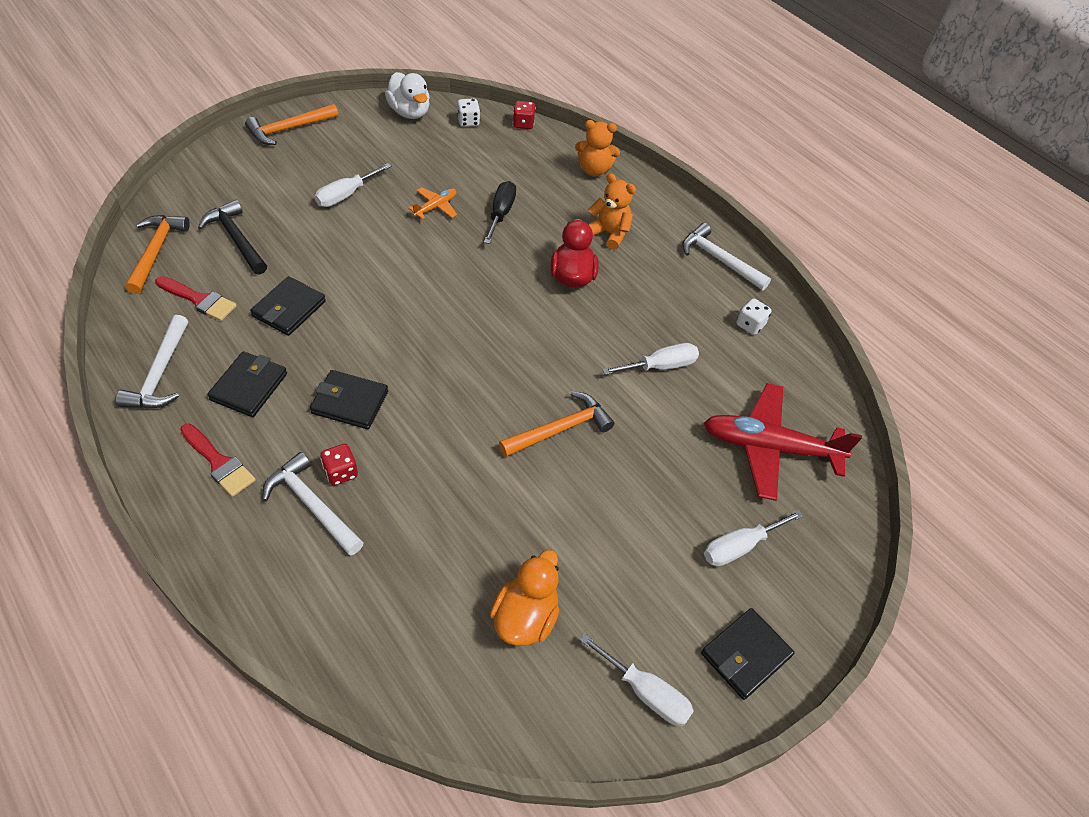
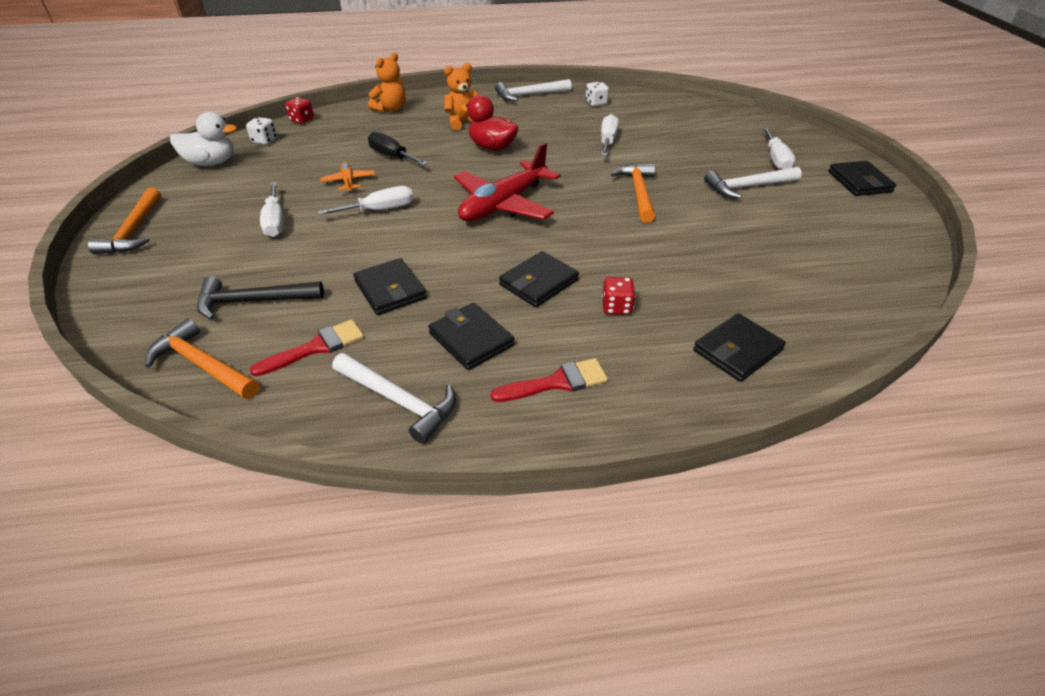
camera: 55 degrees left, 10 degrees down
(312, 505) = (644, 333): white hammer -> white hammer (747, 187)
(318, 586) = (737, 350): none -> black wallet
(525, 617) = (804, 254): orange duck -> none
(645, 692) = (880, 224): white screwdriver -> white screwdriver (380, 210)
(769, 447) = (702, 127): red plane -> red plane (503, 204)

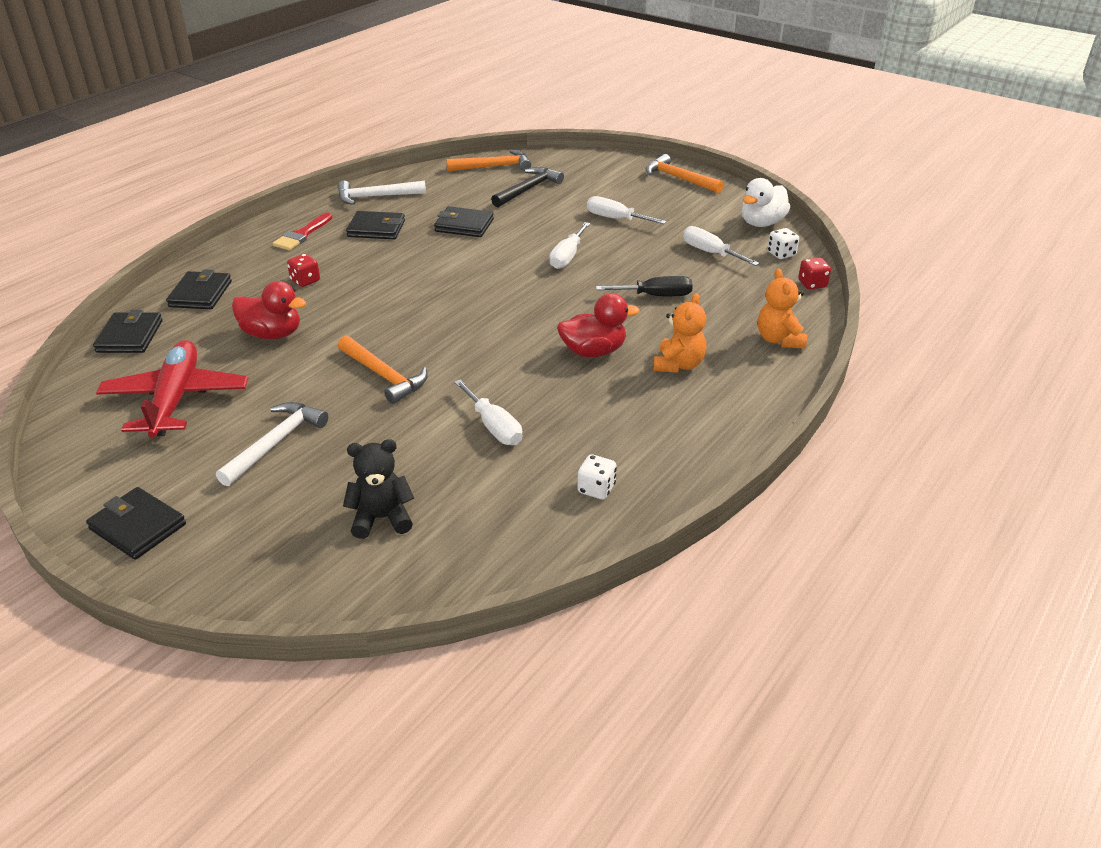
camera: 135 degrees right, 5 degrees down
(315, 348) = (454, 192): red brush -> none
(348, 181) = (636, 261): orange plane -> none
(503, 204) = (486, 305): red plane -> red plane (176, 399)
(529, 95) = (696, 452): white hammer -> none
(539, 283) = (376, 270): black wallet -> black wallet (130, 336)
(694, 264) = (272, 334): none -> red duck
(713, 133) = (381, 518): none -> black teddy bear
(776, 159) = (265, 510): white screwdriver -> white screwdriver (710, 253)

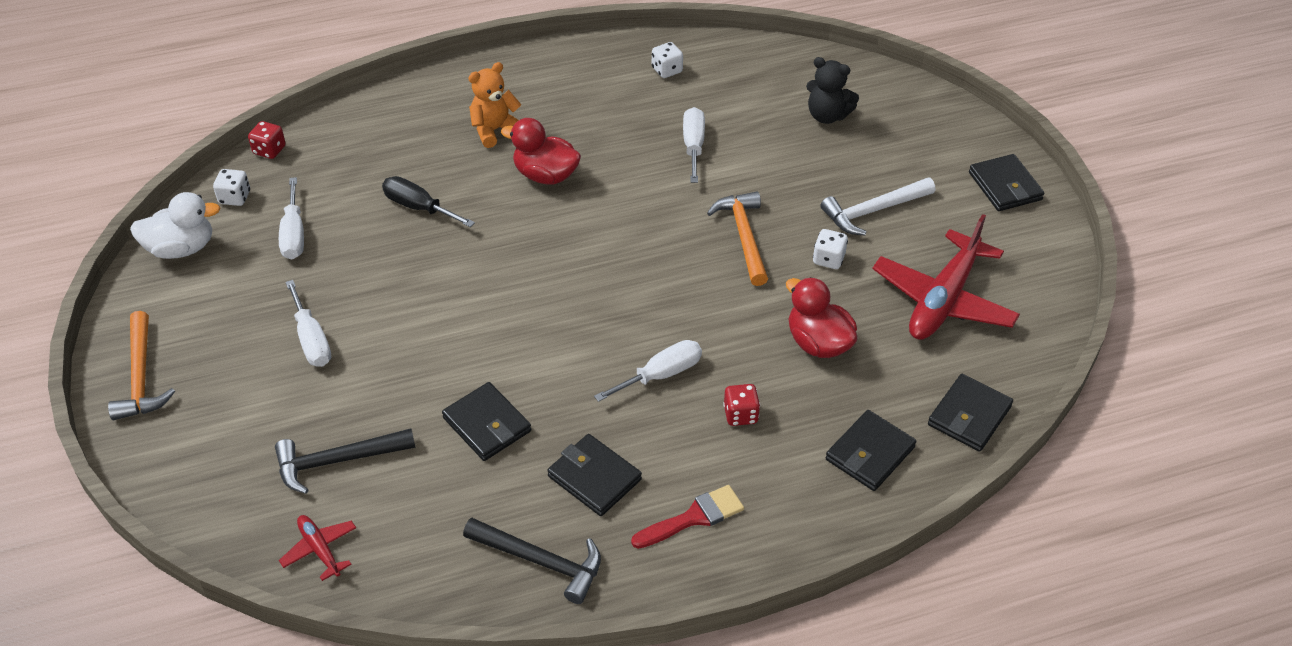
camera: 145 degrees left, 10 degrees up
(297, 389) = (828, 259): none -> white dice
(376, 196) = (541, 562): white hammer -> black hammer
(494, 167) = (320, 549): orange hammer -> red plane
(567, 257) = (434, 304): white screwdriver -> white screwdriver (661, 375)
(779, 340) = (386, 113): orange teddy bear -> none

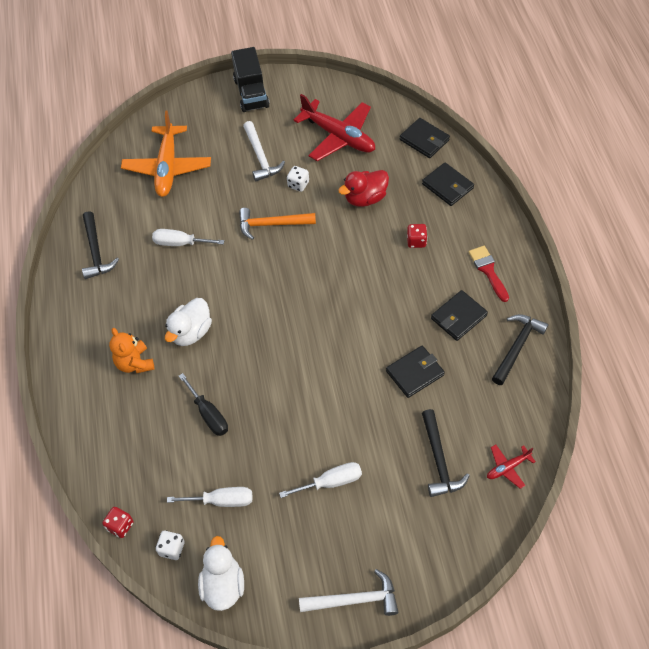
camera: 80 degrees left, 10 degrees up
(140, 377) = (355, 600): orange hammer -> white hammer
(418, 207) = (208, 414): black screwdriver -> black screwdriver turned 75 degrees counterclockwise
(545, 175) = (191, 332): red duck -> white duck
(661, 375) = (382, 278): white screwdriver -> none
(667, 70) = (96, 252): white dice -> black hammer
(827, 115) = (167, 168): black teddy bear -> orange plane
(1005, 186) = (251, 93): black wallet -> black truck

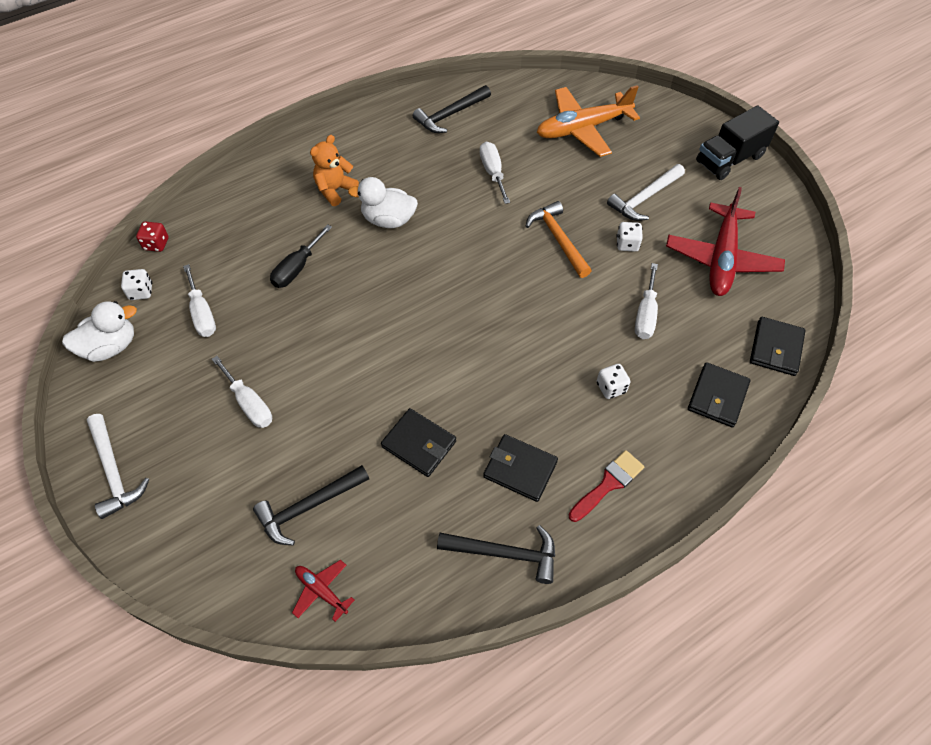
camera: 65 degrees right, 0 degrees up
(365, 198) = (645, 314): red duck -> white screwdriver
(416, 241) = (611, 388): red dice -> white dice

